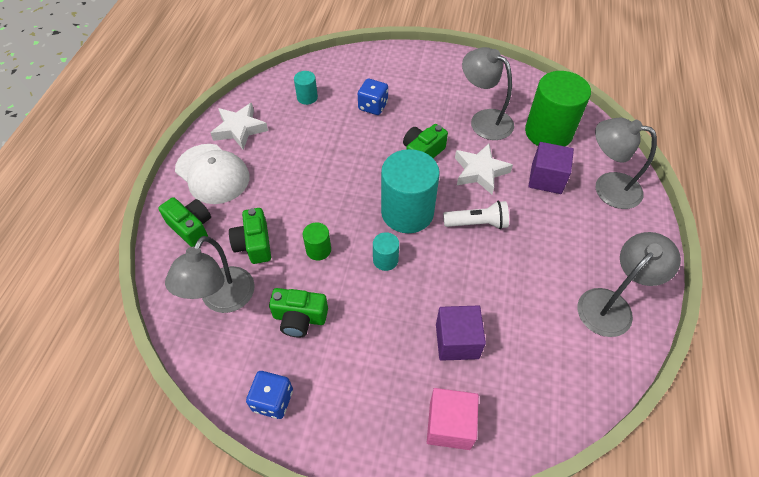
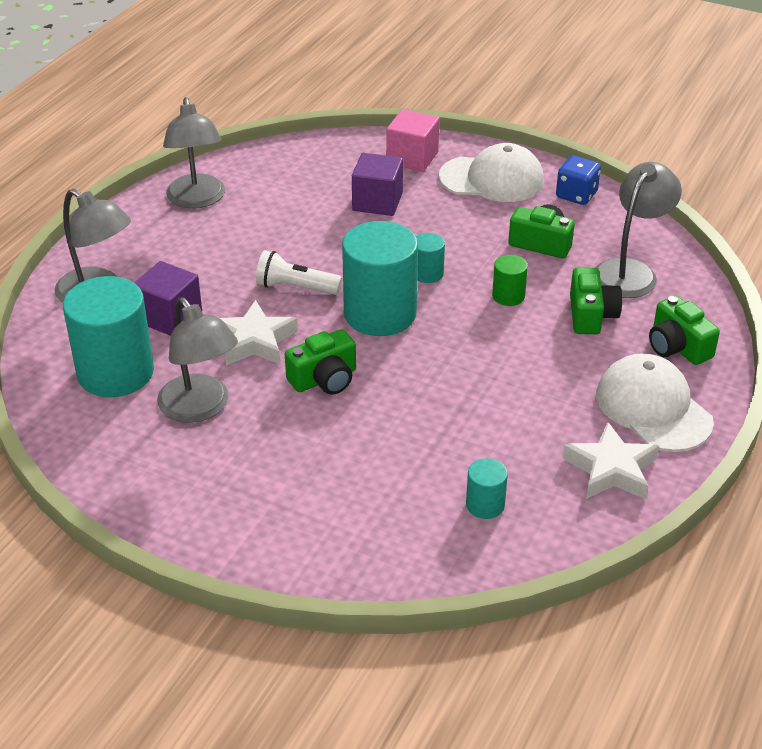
camera: 165 degrees left, 15 degrees down
(360, 406) = (492, 179): none -> white cap
(373, 106) = (372, 465): blue dice -> none
(548, 132) = (115, 372): green cylinder -> turquoise cylinder
(611, 305) = (197, 200): grey lamp -> grey lamp turned 75 degrees counterclockwise

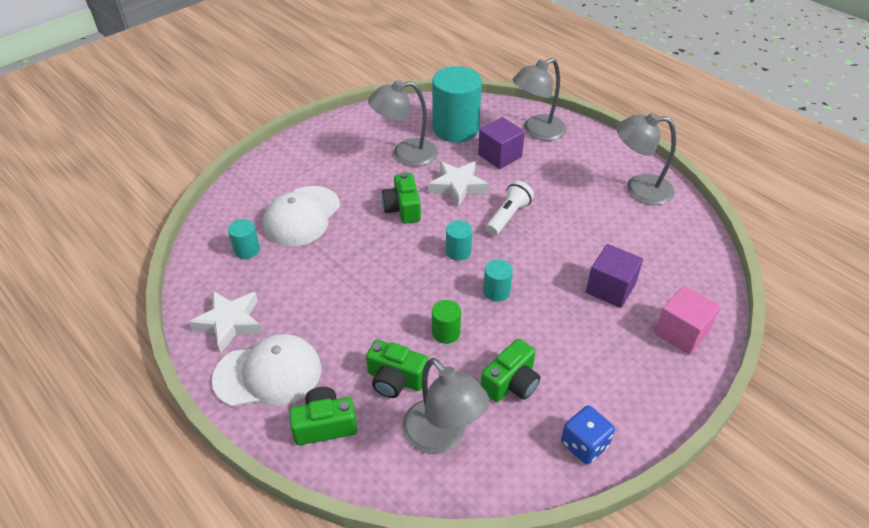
camera: 110 degrees right, 5 degrees up
(380, 314) = (458, 251): turquoise cylinder -> turquoise cylinder, size x0.46
(492, 179) = (630, 382): white cap -> white cap (302, 216)

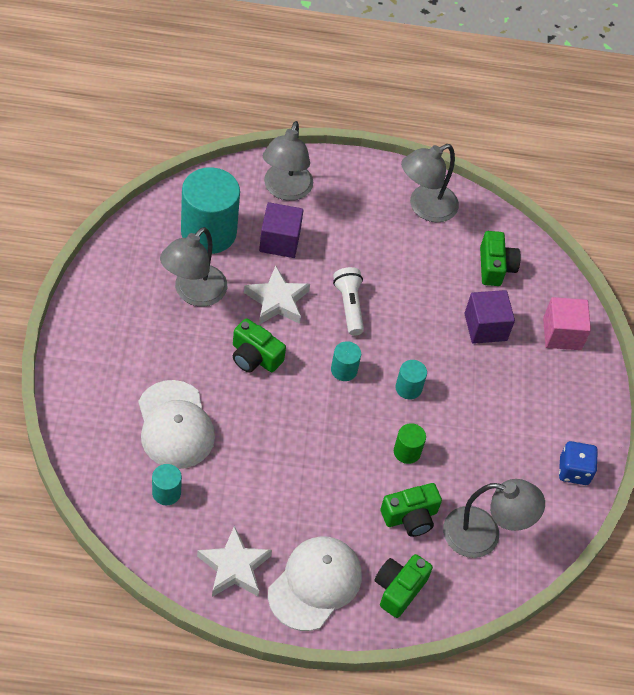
camera: 50 degrees left, 10 degrees up
(511, 383) = (489, 459): green camera -> green camera (495, 267)

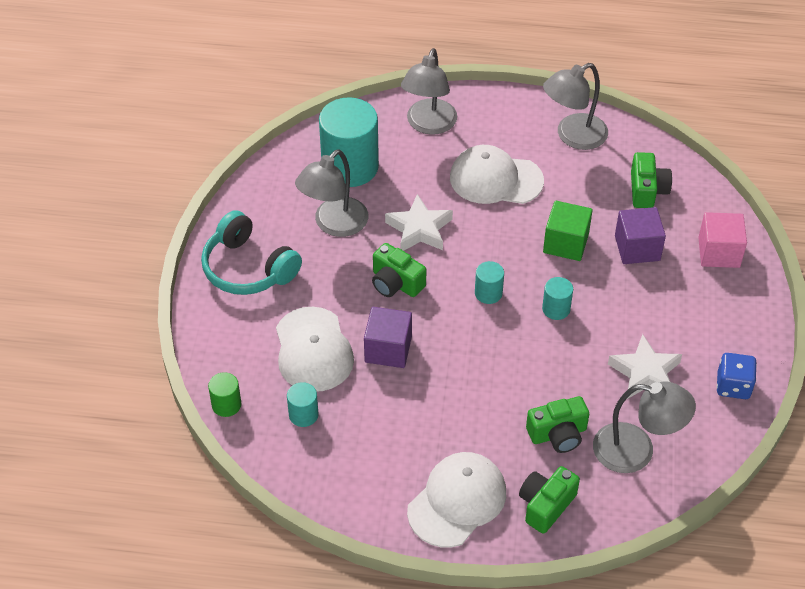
camera: 10 degrees right, 5 degrees down
(109, 337) = (248, 268): none -> turquoise headphones
(234, 567) = (373, 486): white star -> white star (645, 373)
(279, 241) = (422, 173): purple cube -> purple cube (388, 349)
(349, 306) = (494, 232): white flashlight -> none
(350, 250) = (495, 179): none -> white cap
(407, 451) = (554, 370): green cylinder -> green cylinder (226, 405)
(418, 320) = (566, 243): none -> green cube

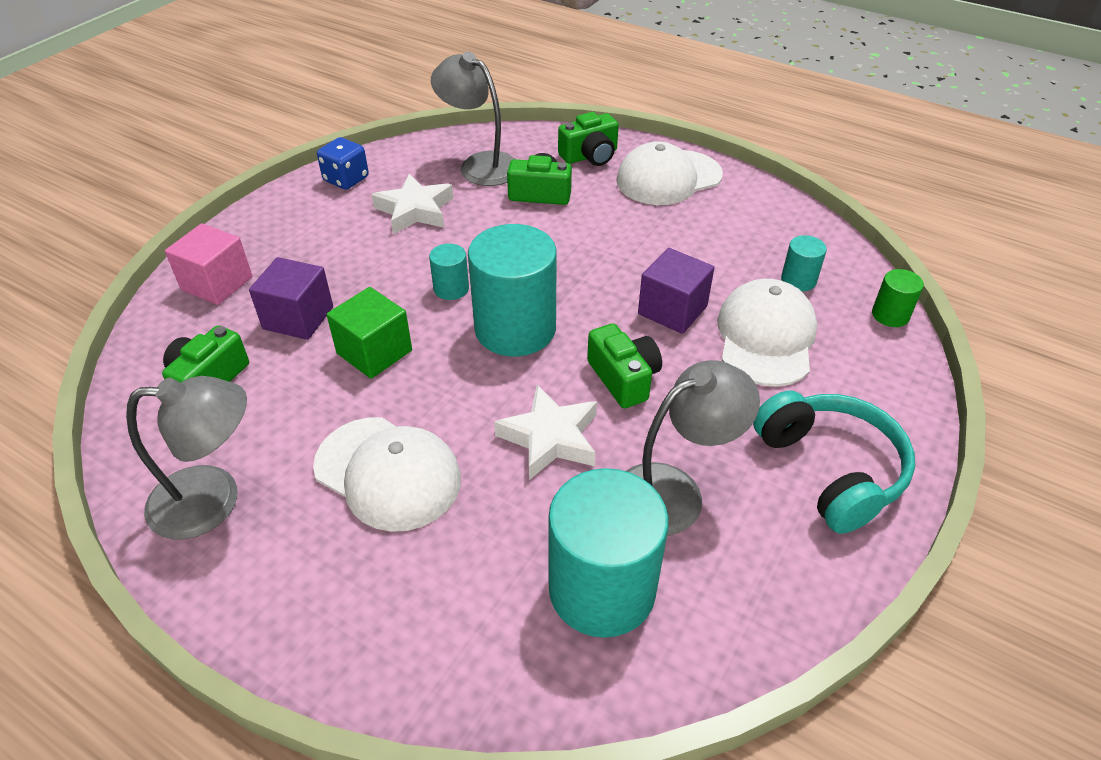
camera: 155 degrees left, 5 degrees down
(428, 125) = (416, 623): grey lamp -> none
(488, 293) = (515, 329): turquoise cylinder -> turquoise cylinder, size x2.18

